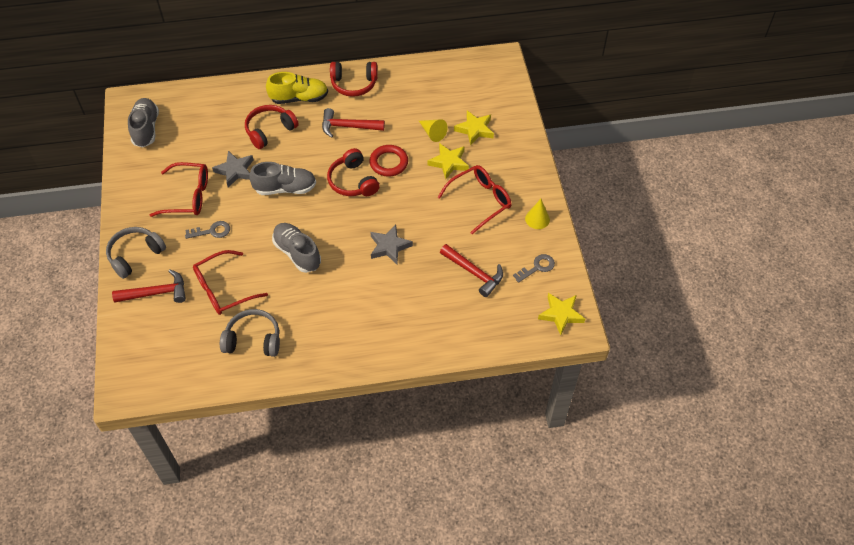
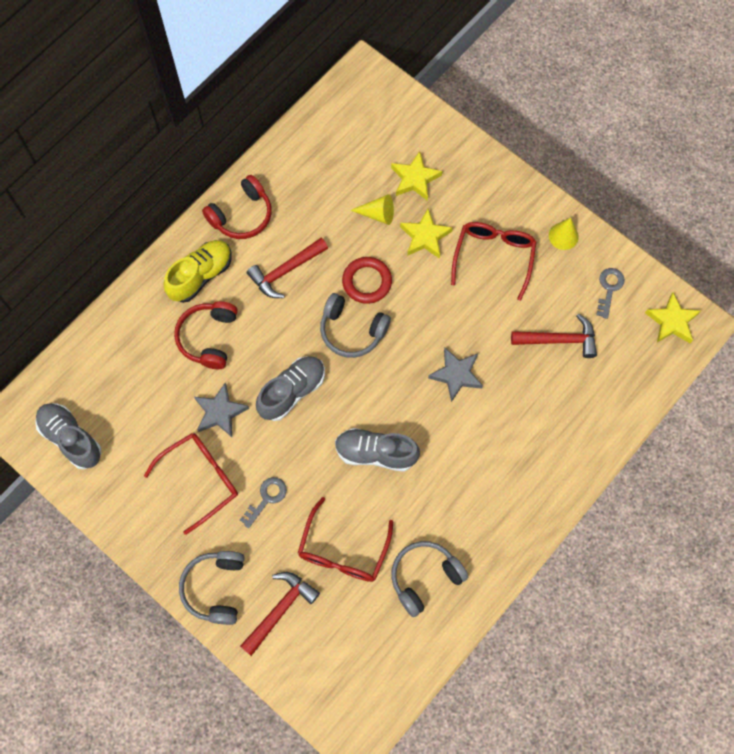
camera: 40 degrees left, 15 degrees up
(353, 181) = (352, 330): red headphones -> grey headphones

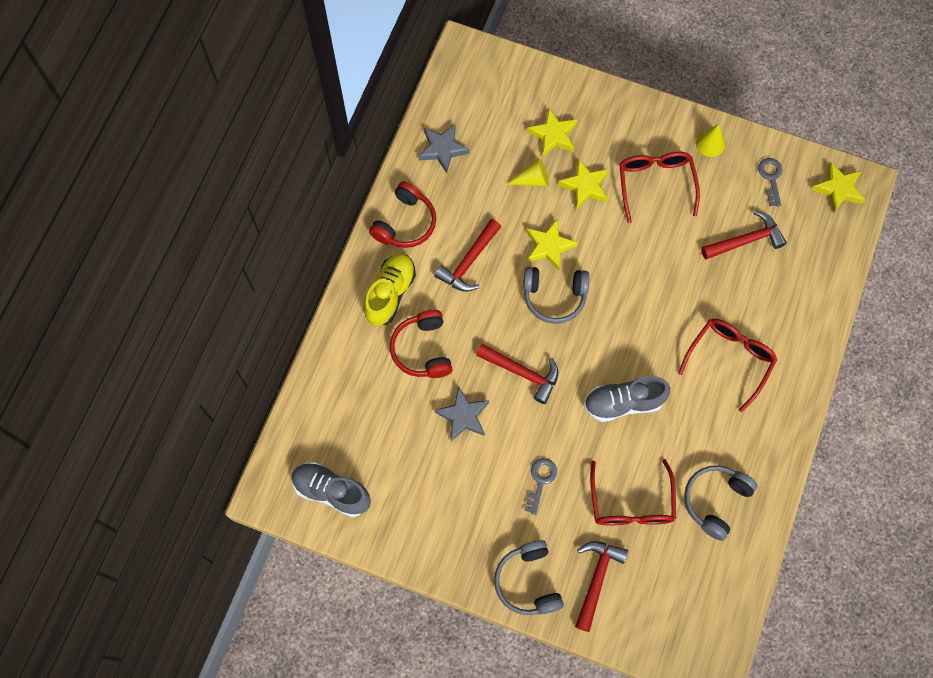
camera: 20 degrees left, 0 degrees up
(201, 479) = (472, 485): red glasses -> red glasses (730, 359)
(292, 391) = (522, 373): grey shoe -> red hammer
(367, 282) = (549, 246): red ring -> yellow star
(456, 375) = (666, 305): grey star -> grey star (442, 149)

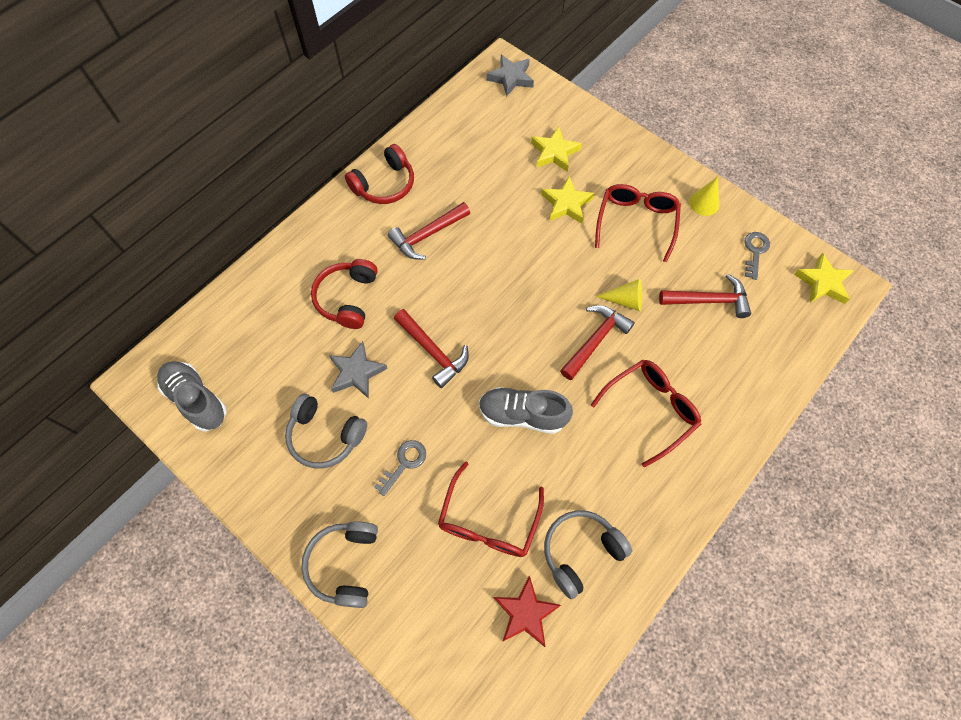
camera: 20 degrees right, 5 degrees down
(390, 293) = (342, 239): yellow shoe -> none
(442, 149) = (447, 135): grey star -> grey star (511, 78)
(532, 179) = (519, 183): yellow cone -> yellow cone (625, 300)
(549, 246) = (509, 245): yellow star -> none
(554, 297) = (495, 291): grey headphones -> grey headphones (325, 436)
(596, 579) = (417, 589): red hammer -> red hammer (595, 340)
(689, 565) = (525, 613): none -> red star

